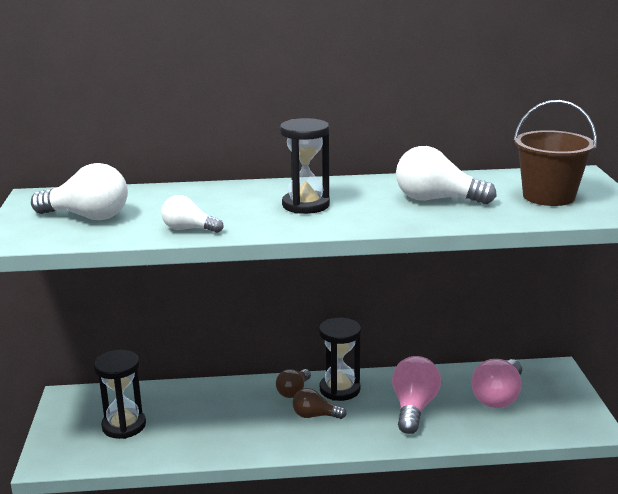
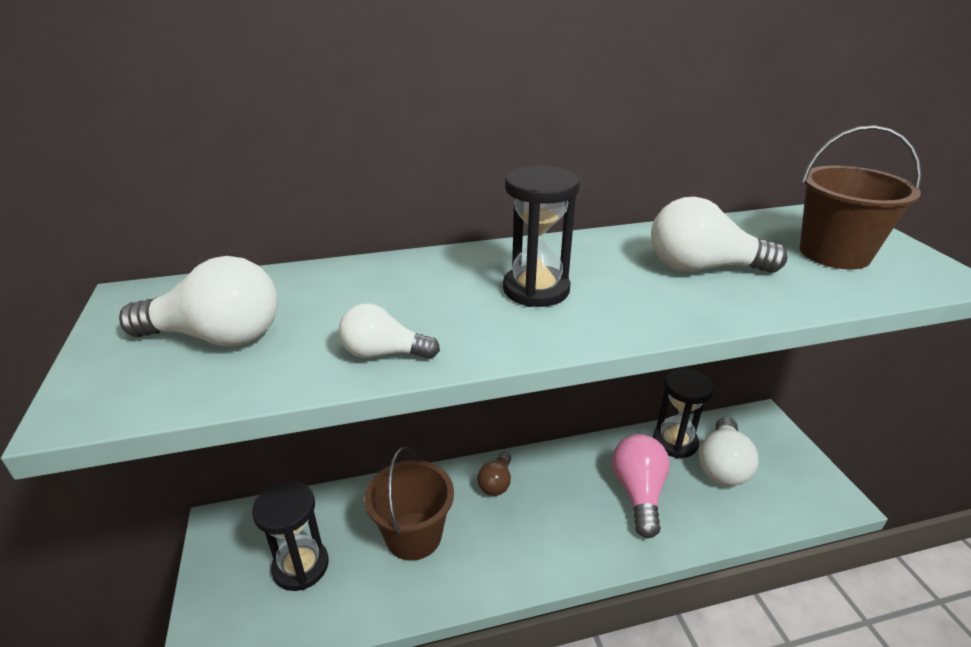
camera: 10 degrees left, 10 degrees up
(216, 417) = (413, 536): none -> brown bucket
(315, 416) = (531, 519): brown light bulb -> none
(340, 389) = (547, 474): black hourglass -> black hourglass (675, 442)
(498, 397) = (722, 465): pink light bulb -> white light bulb

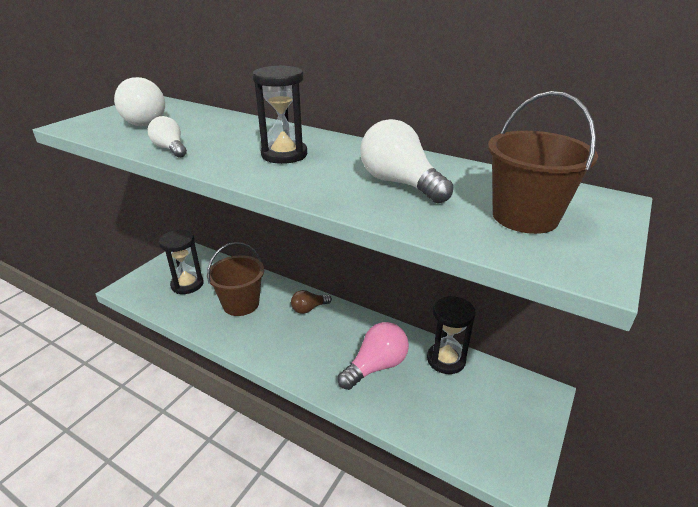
camera: 45 degrees right, 0 degrees up
(722, 465) = (458, 393): white light bulb -> none

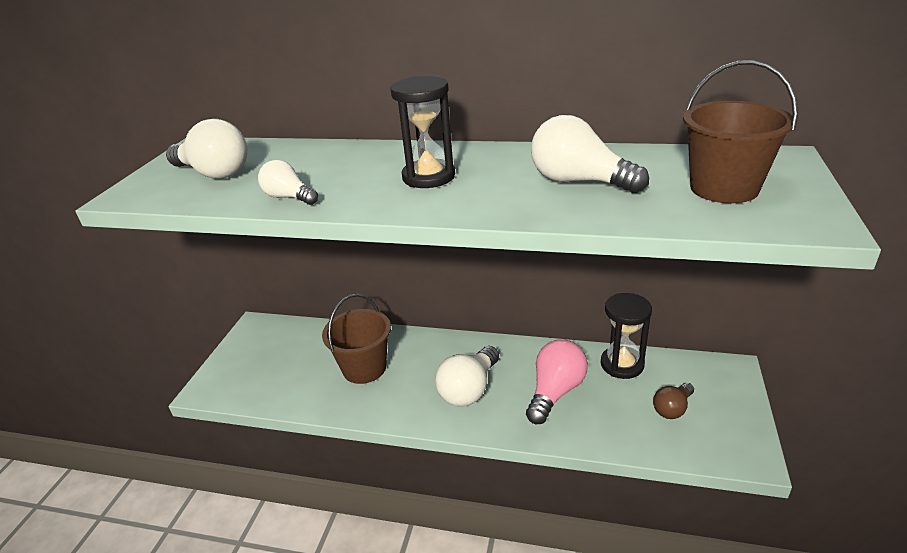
camera: 15 degrees left, 0 degrees up
(187, 284) = (284, 364): black hourglass -> none
(308, 343) = (469, 389): none -> white light bulb
(309, 308) = (446, 352): brown light bulb -> brown light bulb (672, 408)

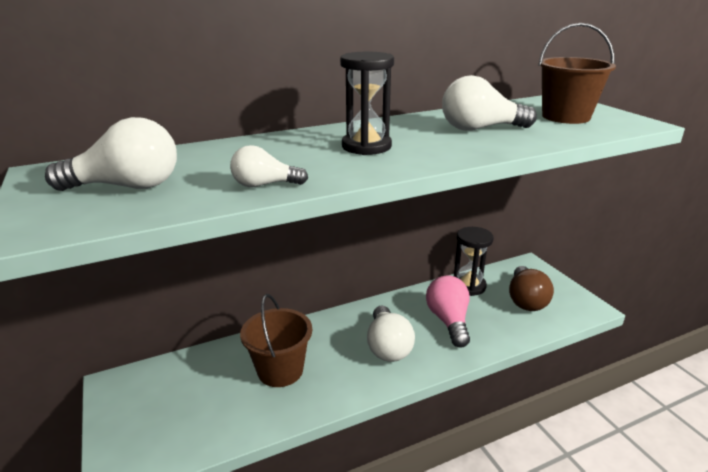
camera: 40 degrees left, 5 degrees down
(672, 408) = (525, 300): brown light bulb -> brown light bulb, size x1.67

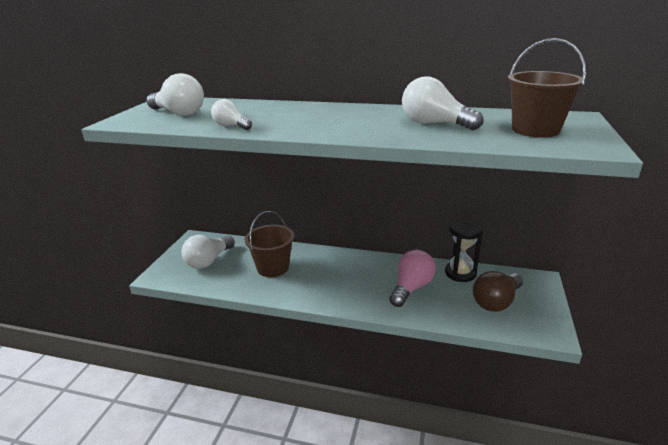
camera: 40 degrees right, 0 degrees up
(366, 146) = (329, 119): black hourglass -> none
(387, 346) = (348, 284): white light bulb -> white light bulb (209, 261)

